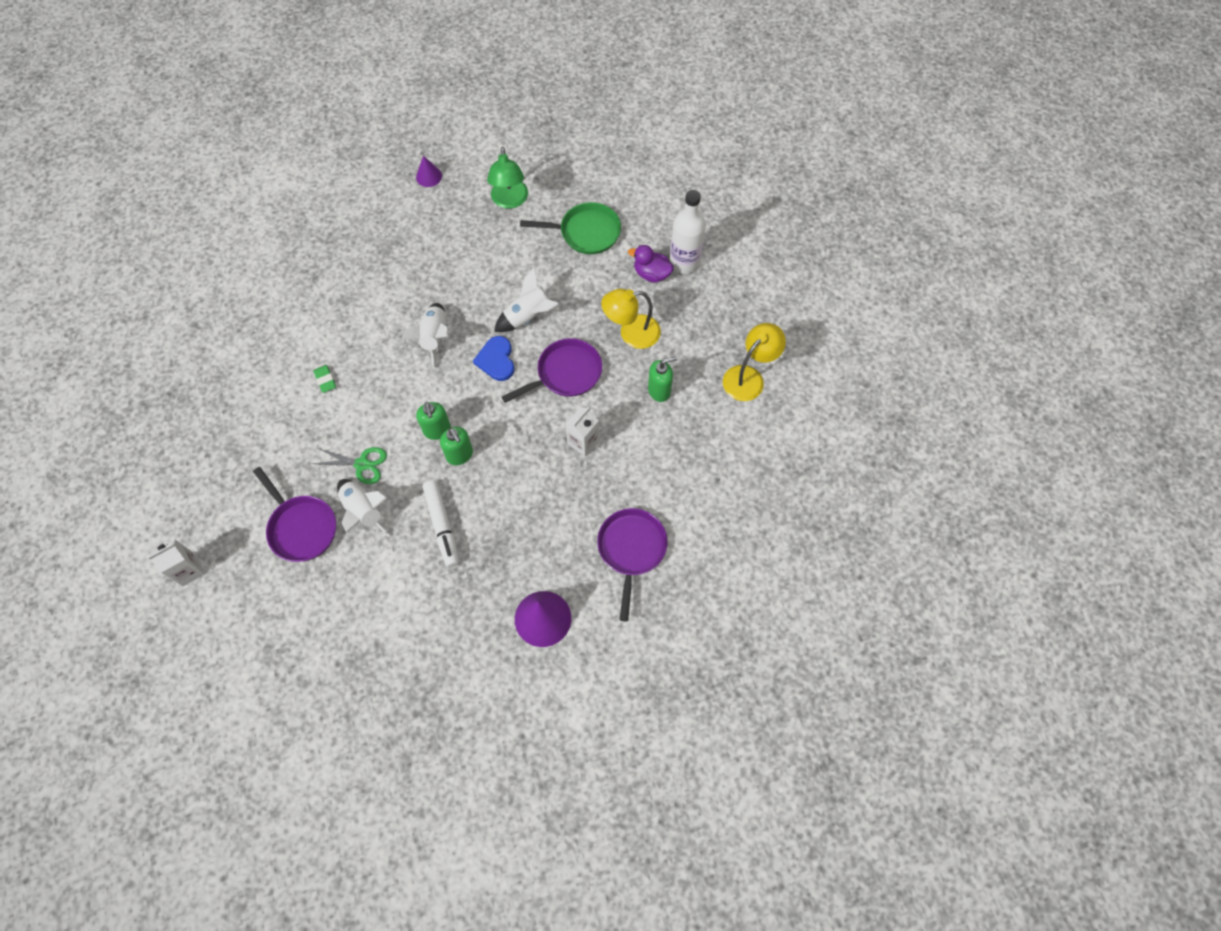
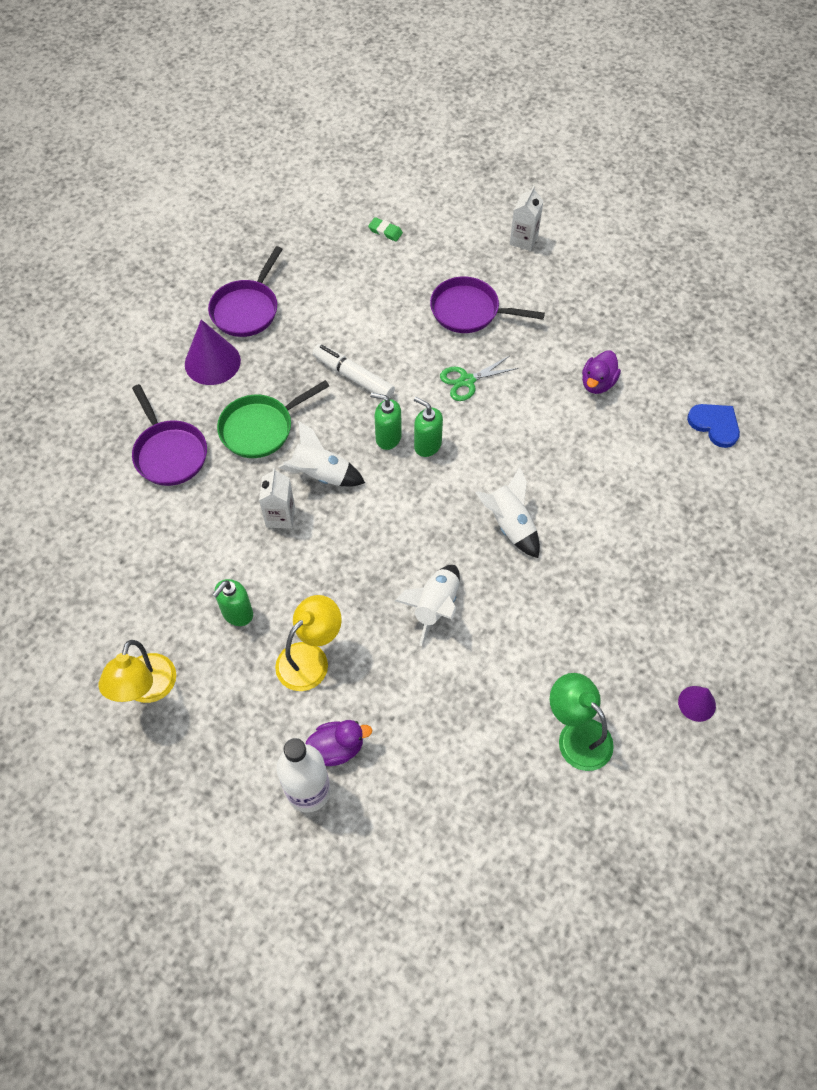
camera: 145 degrees right, 5 degrees down
(273, 399) = (597, 383): none -> purple duck
(325, 380) = (571, 425): green eraser -> green eraser (385, 231)
(363, 511) = (430, 350): white rocket -> white rocket (321, 475)
(496, 360) = (429, 541): blue heart -> blue heart (715, 425)
(565, 374) = (348, 570): purple pan -> purple pan (247, 309)
(585, 232) = (454, 752): green pan -> green pan (261, 428)

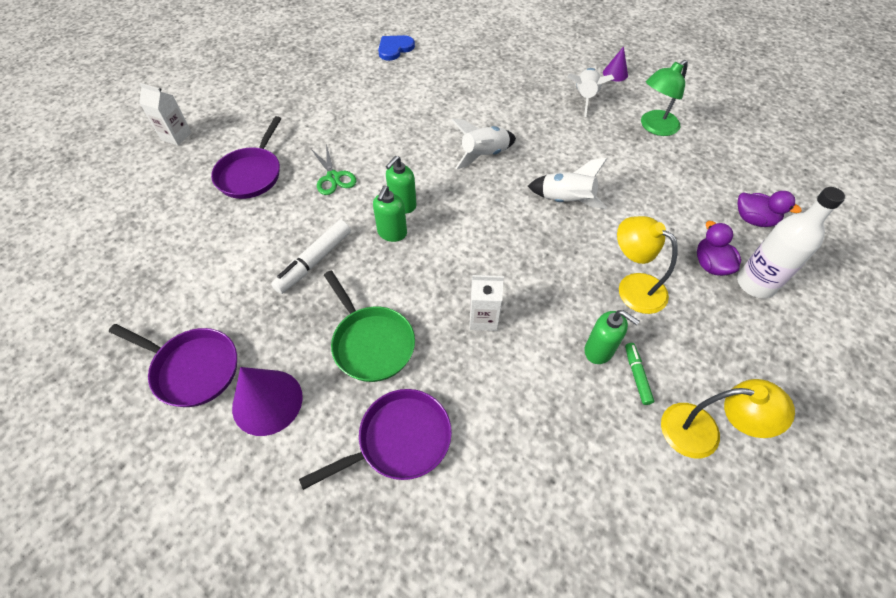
camera: 90 degrees left, 5 degrees down
(208, 643) = (636, 375): none -> green marker
(321, 475) = (433, 285): white rocket -> white rocket (585, 98)
(385, 231) = (121, 237): green eraser -> none
(597, 383) = (348, 101): purple duck -> purple duck (753, 219)

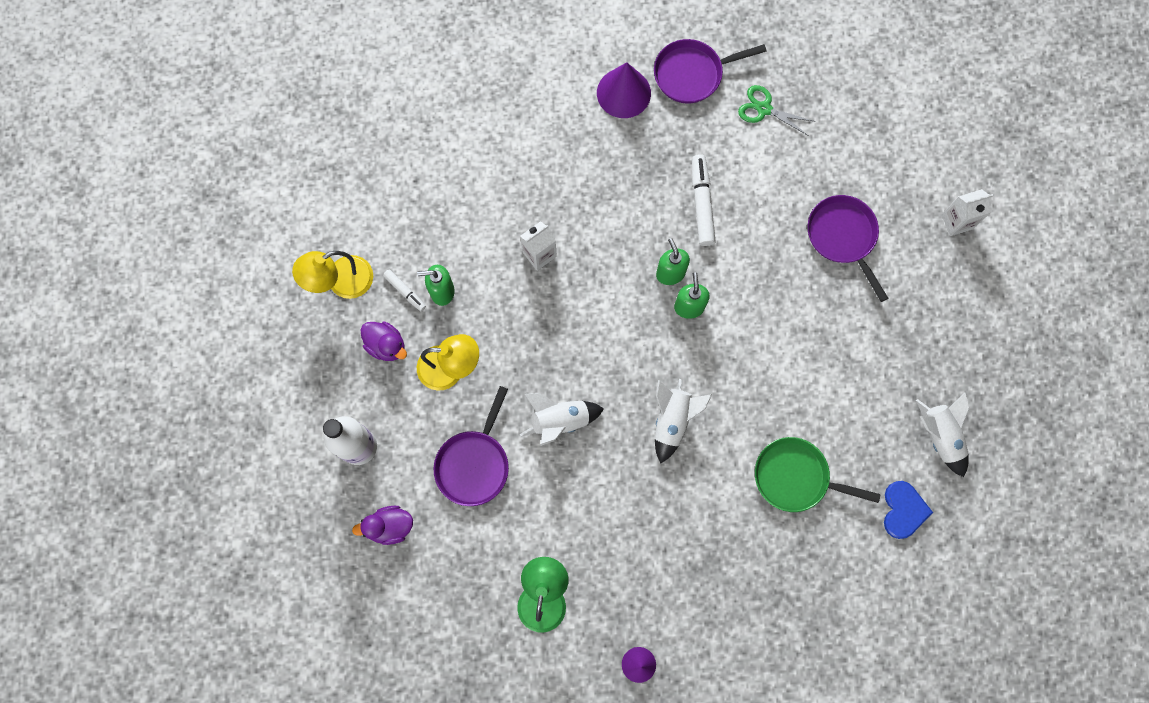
camera: 140 degrees right, 20 degrees up
(333, 177) = (773, 288): green scissors -> green scissors (764, 109)
(371, 343) = (598, 177): green pan -> green pan (796, 477)
(399, 440) = (523, 133): purple pan -> purple pan (474, 463)
(585, 98) = (641, 590): white rocket -> white rocket (939, 436)
(636, 375) = (405, 291): green marker -> white marker
(710, 264) = (402, 440): purple duck -> purple duck (386, 345)

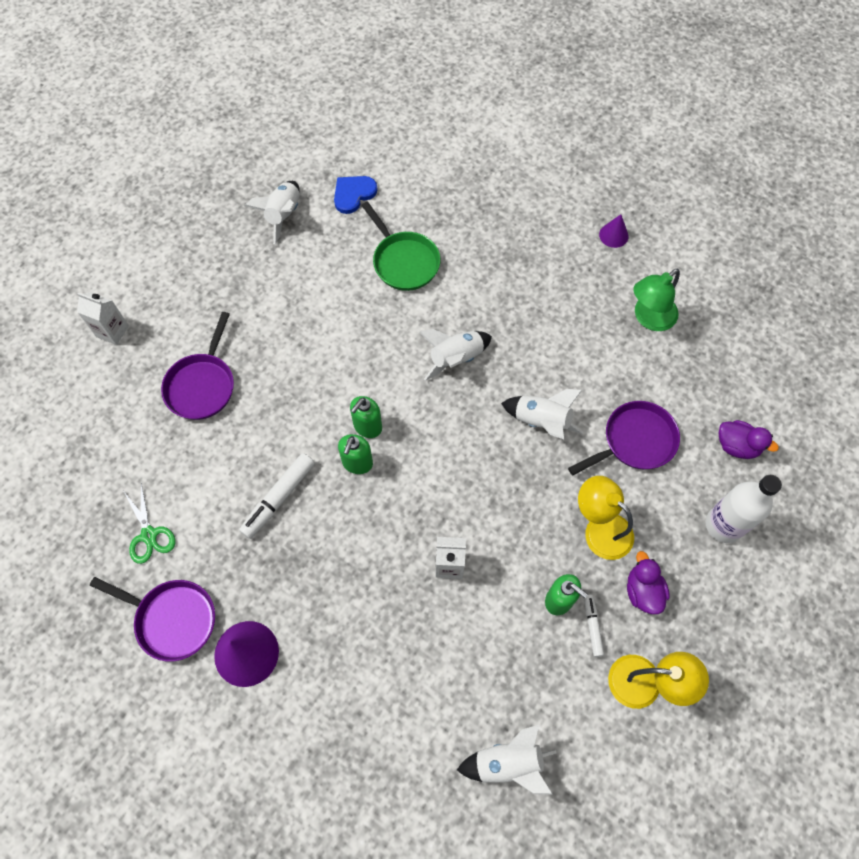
camera: 140 degrees left, 10 degrees down
(398, 162) = (507, 763): none -> white rocket

